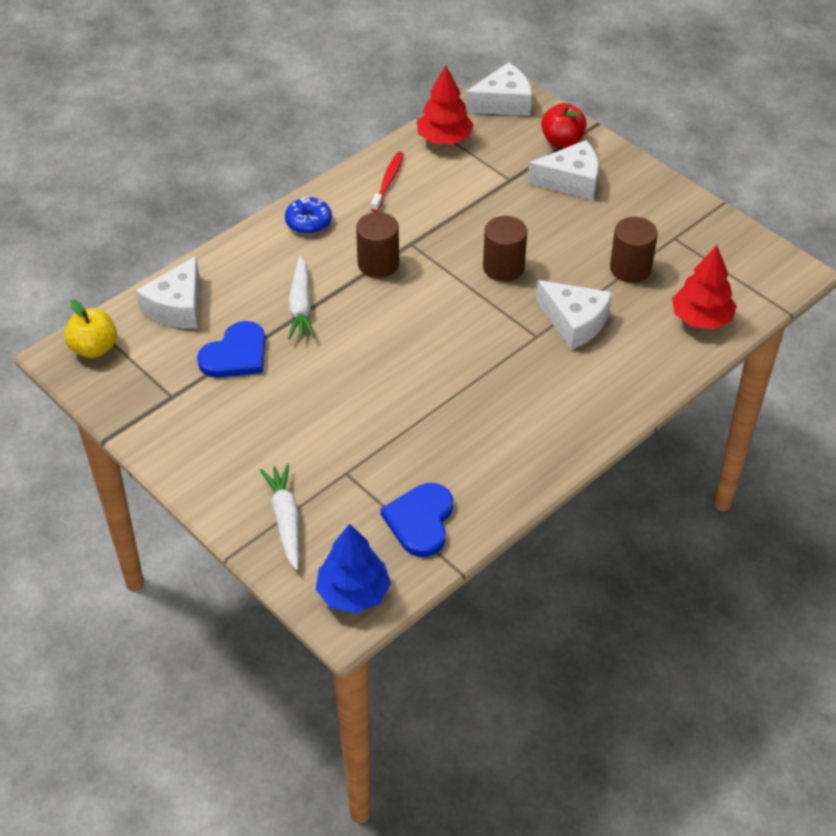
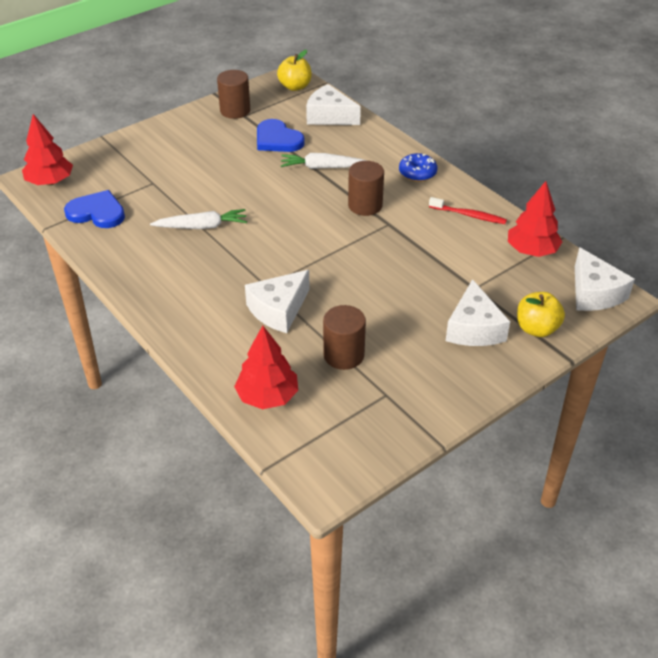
camera: 95 degrees right, 5 degrees down
(286, 520) = (121, 157): white carrot -> white carrot (202, 227)
(353, 593) = (50, 182): blue tree -> red tree
(503, 267) = (353, 273): brown cylinder -> brown cylinder (235, 110)
(562, 141) = (536, 329): red apple -> yellow apple

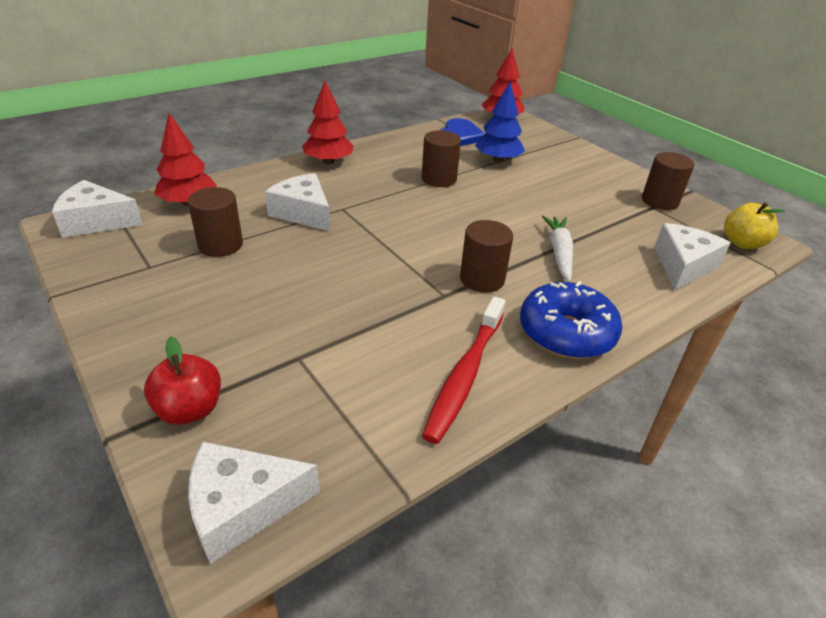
camera: 90 degrees right, 5 degrees down
(158, 189) = (498, 160): none -> blue tree
(202, 227) = (439, 179): white carrot -> brown cylinder
(277, 139) = (610, 225): blue heart -> none
(417, 173) = (566, 333): blue donut -> blue donut, size x1.69
(469, 215) = (465, 374): red toothbrush -> red toothbrush, size x1.60
(474, 328) = (218, 345): white cheese -> white cheese (96, 221)
(531, 251) = (370, 438): red tree -> red tree (328, 162)
(536, 329) = (190, 409): yellow apple -> red apple

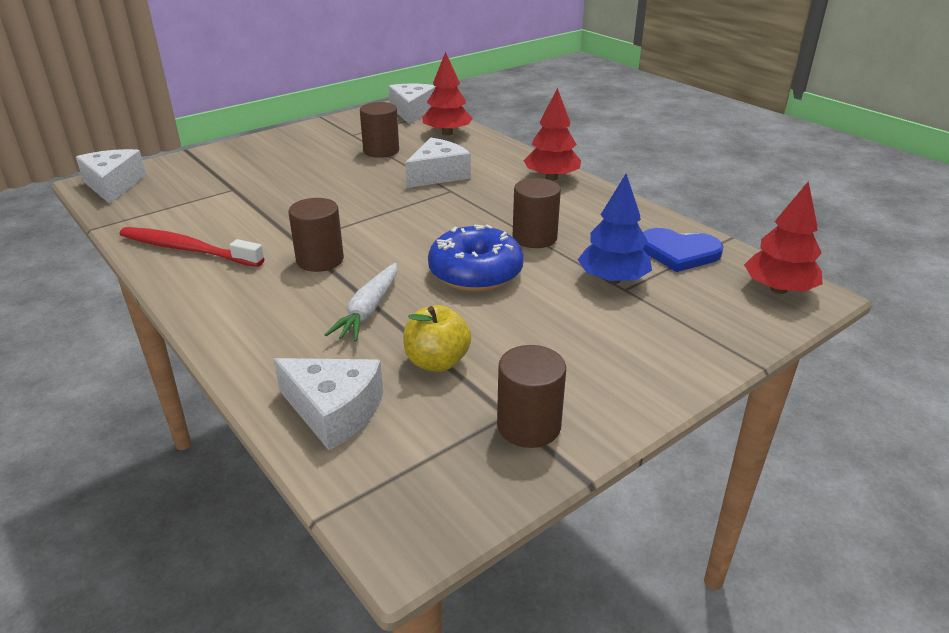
camera: 90 degrees right, 5 degrees down
(190, 409) = (197, 164): red apple -> none
(559, 253) = (368, 310): white carrot -> white carrot turned 105 degrees clockwise
(566, 333) = (223, 302): blue donut -> blue donut (475, 273)
(742, 243) = (397, 501): yellow apple -> yellow apple (437, 362)

